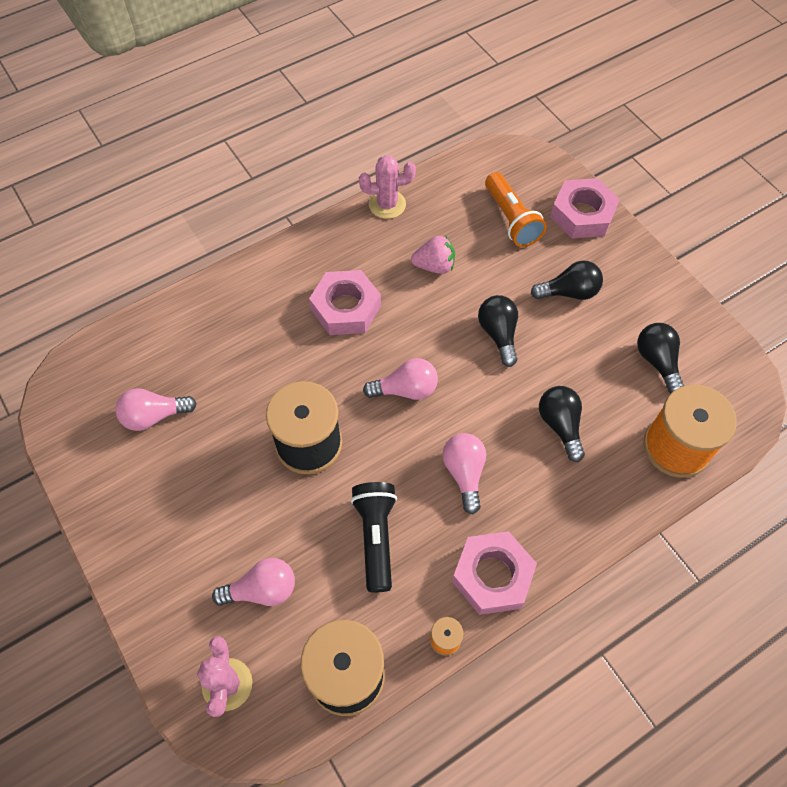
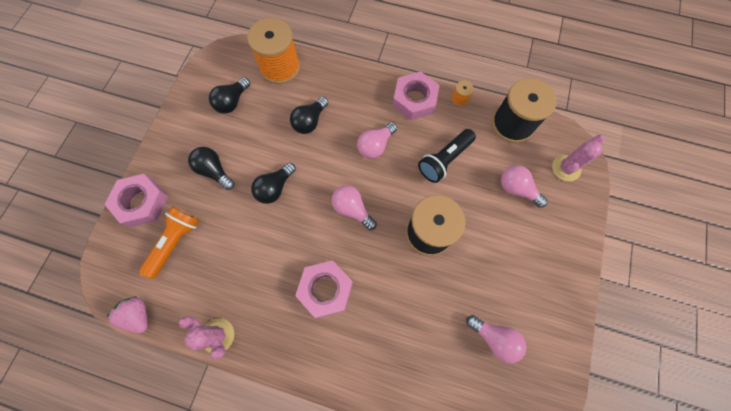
camera: 130 degrees left, 10 degrees up
(434, 266) = (250, 261): pink strawberry -> pink strawberry (139, 315)

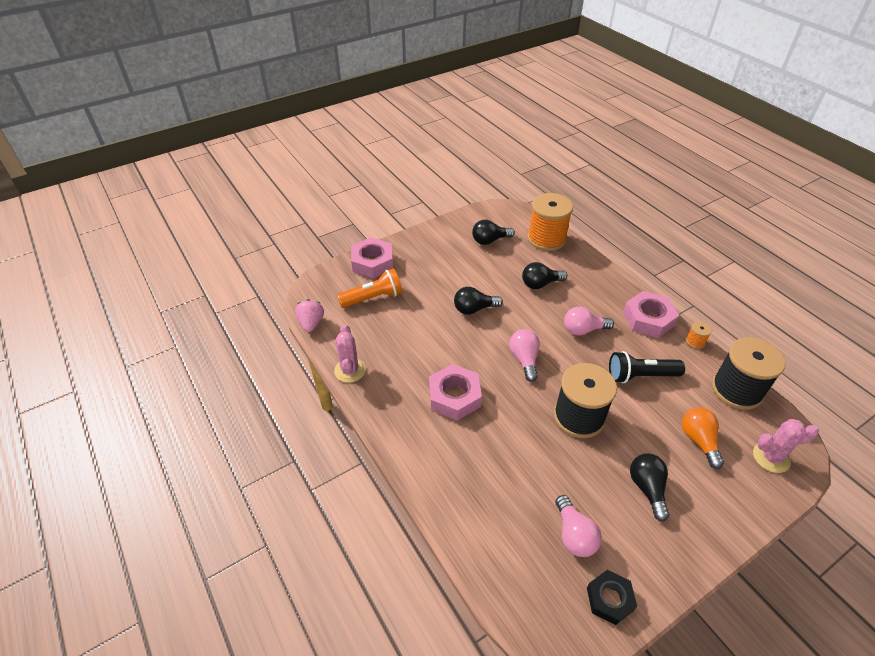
camera: 40 degrees right, 25 degrees down
(214, 171) = (438, 273): black light bulb -> black light bulb (647, 488)
(517, 189) = (698, 440): pink light bulb -> orange light bulb
(548, 368) = (609, 599): none -> black nut

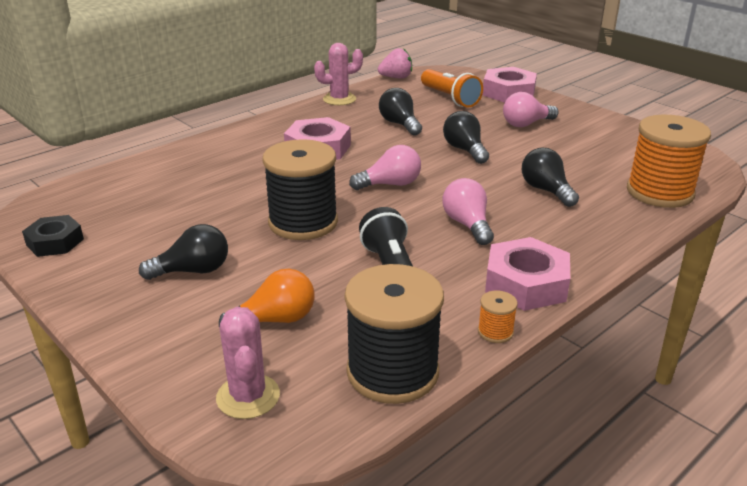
camera: 80 degrees right, 15 degrees down
(490, 240) = (613, 152): black light bulb -> black light bulb (399, 124)
(574, 535) = (135, 221): pink light bulb -> pink light bulb (526, 124)

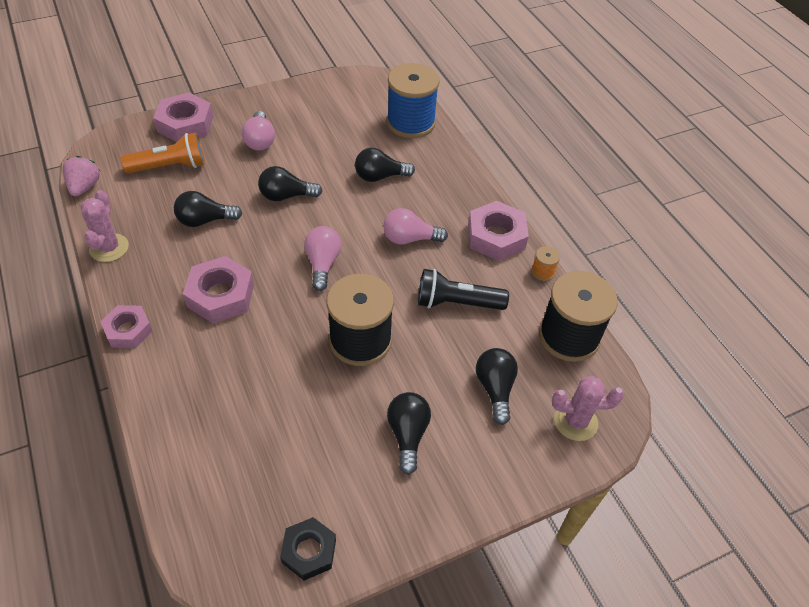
camera: 75 degrees left, 20 degrees up
(260, 124) = (128, 330): none -> pink nut
(275, 320) = (495, 389): orange light bulb -> black light bulb
(659, 192) = (411, 122): orange spool -> blue spool

